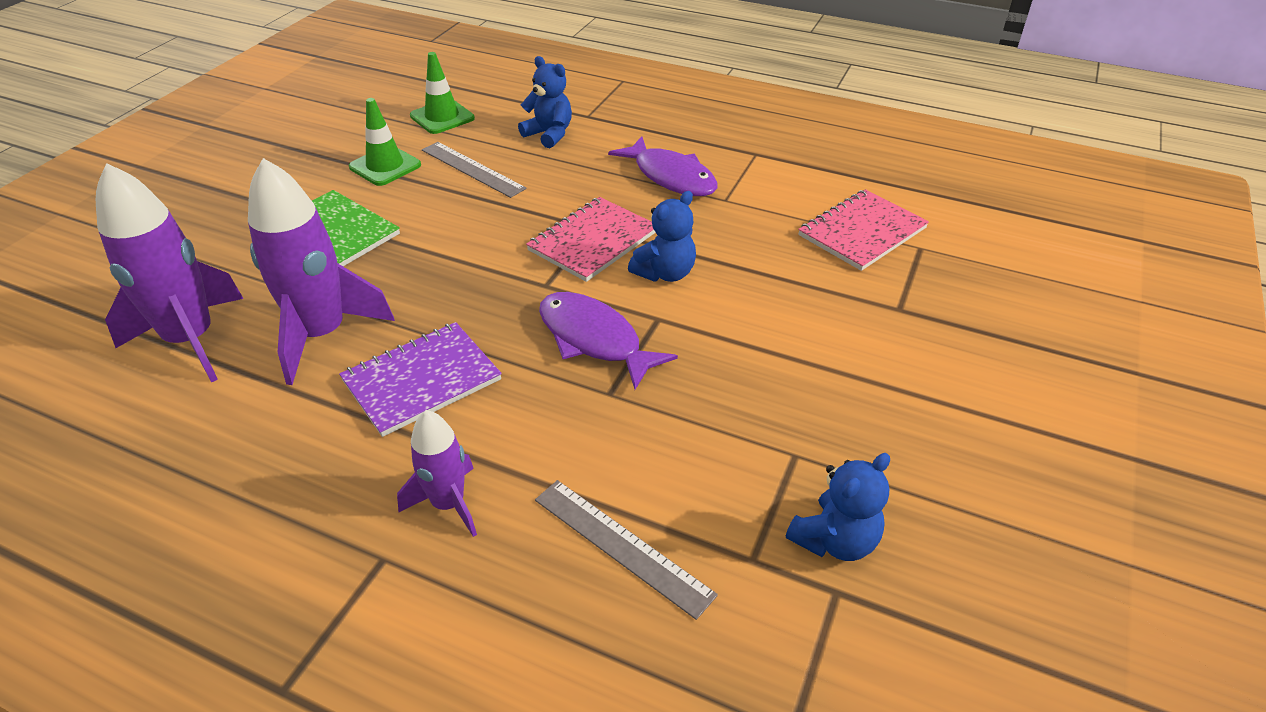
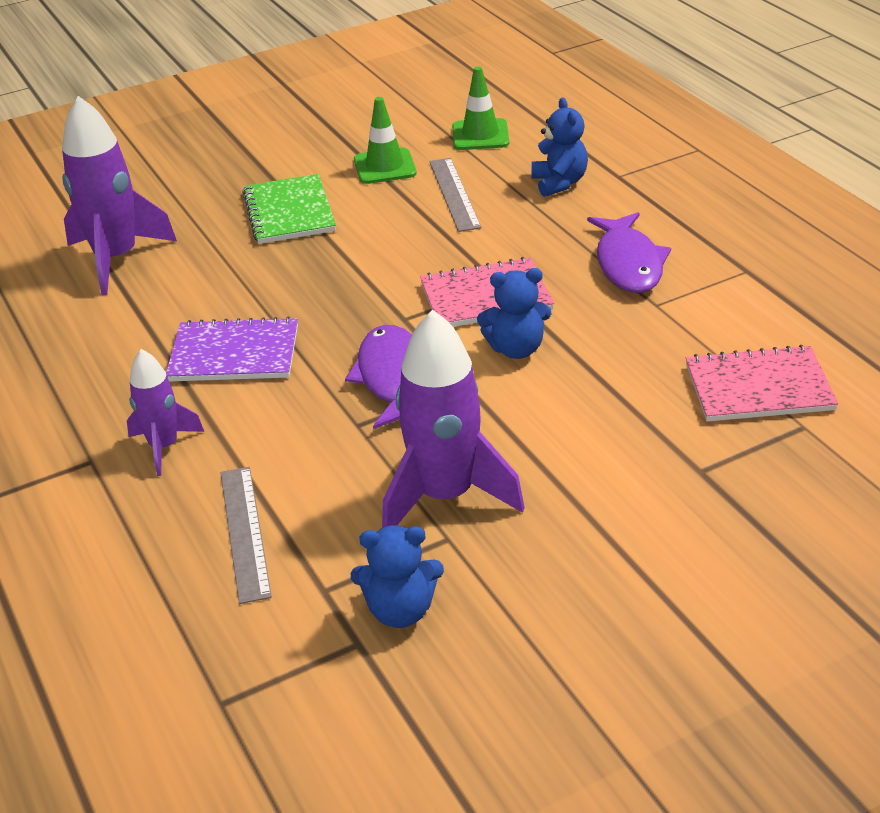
camera: 40 degrees right, 5 degrees down
(322, 334) = (202, 290): purple rocket -> purple rocket (445, 496)

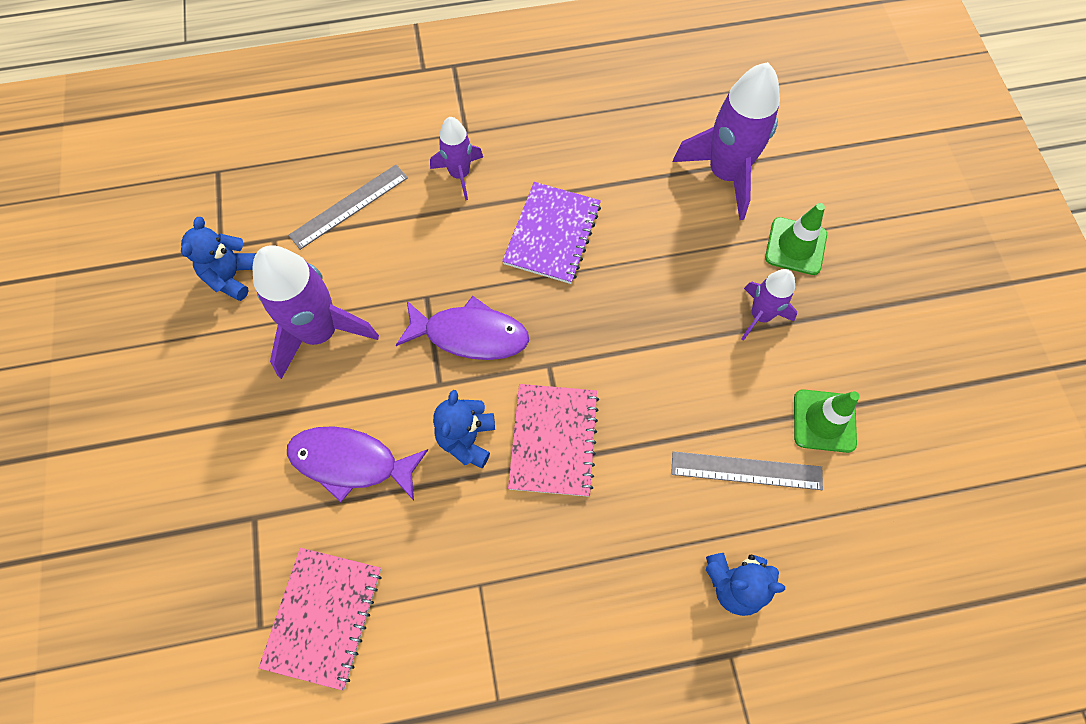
camera: 105 degrees right, 30 degrees up
(244, 532) = (349, 206): grey ruler -> grey ruler turned 45 degrees counterclockwise
(289, 212) = (760, 315): green notebook -> purple rocket
(480, 135) = (868, 538): green traffic cone -> green traffic cone (795, 246)
(628, 264) = (555, 589): purple fish -> purple fish (351, 462)

